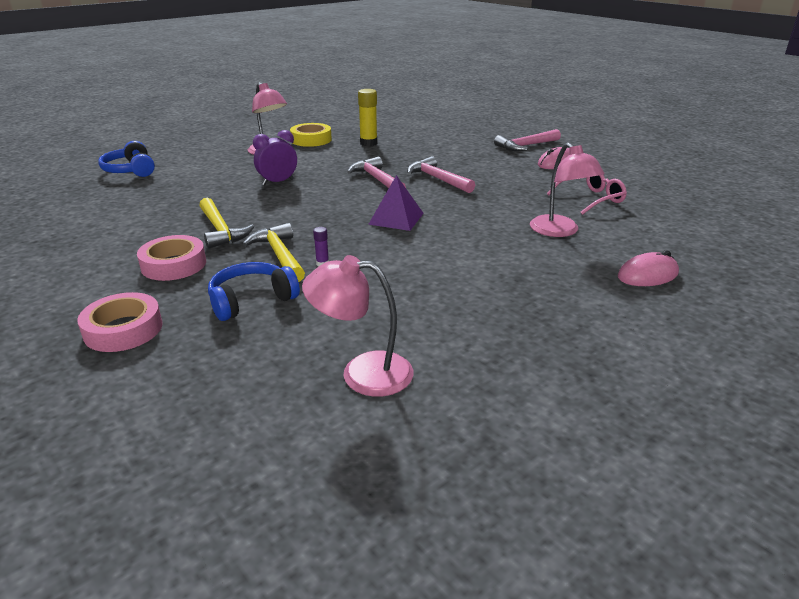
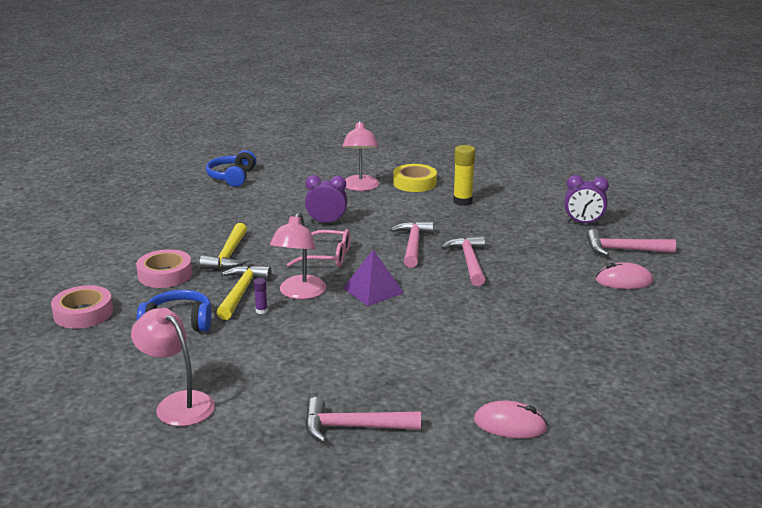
camera: 35 degrees right, 5 degrees down
(474, 137) = (583, 223): none -> purple clock
(548, 324) = (354, 427): none -> pink hammer
(560, 231) = (499, 354): pink lamp -> pink lamp (299, 293)
(591, 199) = (590, 332): pink glasses -> pink glasses (327, 257)

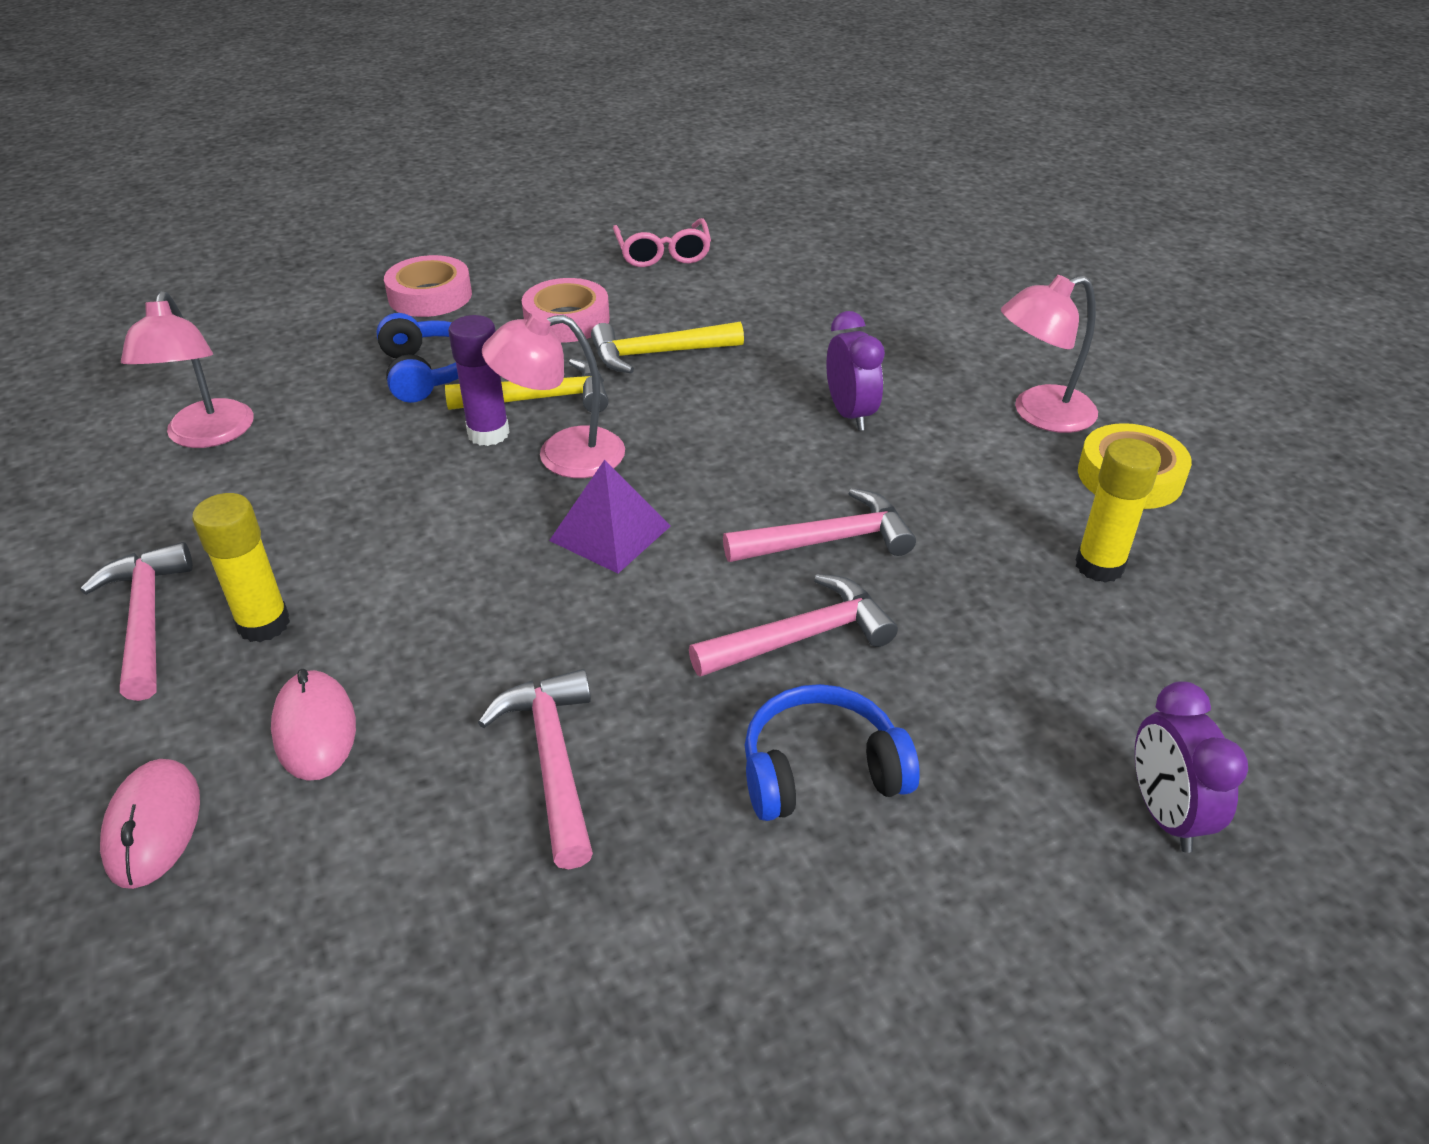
camera: 70 degrees right, 15 degrees up
(177, 403) = (207, 436): pink lamp -> pink lamp turned 150 degrees clockwise
(232, 177) = (951, 276): blue headphones -> blue headphones (821, 770)
(261, 311) = (488, 433): purple glue stick -> purple glue stick, size x2.06
(327, 257) = (712, 450): pink glasses -> pink glasses (663, 254)
(381, 389) = (264, 624): none -> yellow glue stick
(624, 250) = (1057, 934): pink hammer -> pink hammer (553, 761)
(624, 281) = (863, 957): pink mouse -> pink mouse (315, 729)

